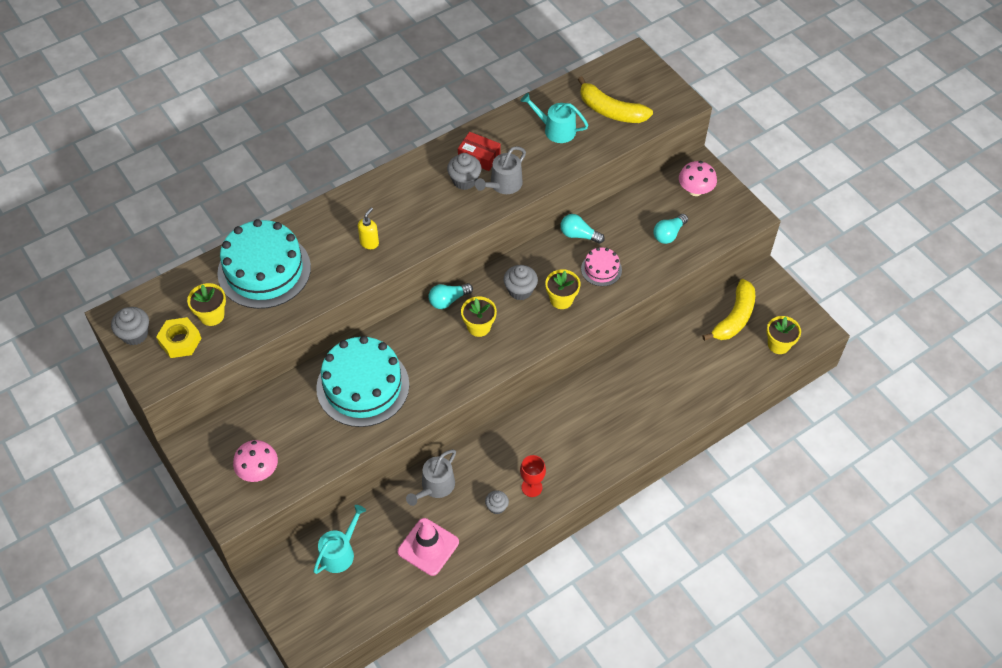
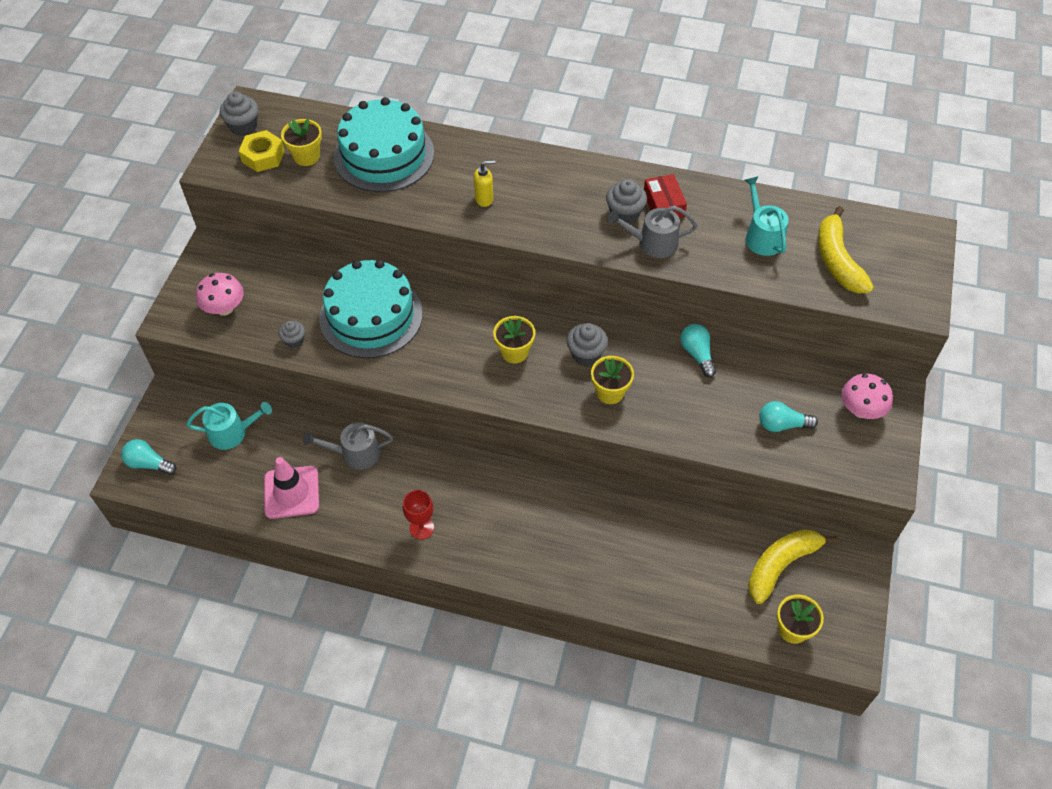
camera: 50 degrees right, 0 degrees up
(448, 300) = (519, 310): turquoise light bulb -> turquoise light bulb (149, 463)
(496, 507) = (377, 515): grey cupcake -> grey cupcake (294, 340)
(601, 269) = (678, 399): pink cake -> none
(734, 318) = (781, 565): yellow banana -> yellow banana turned 150 degrees clockwise

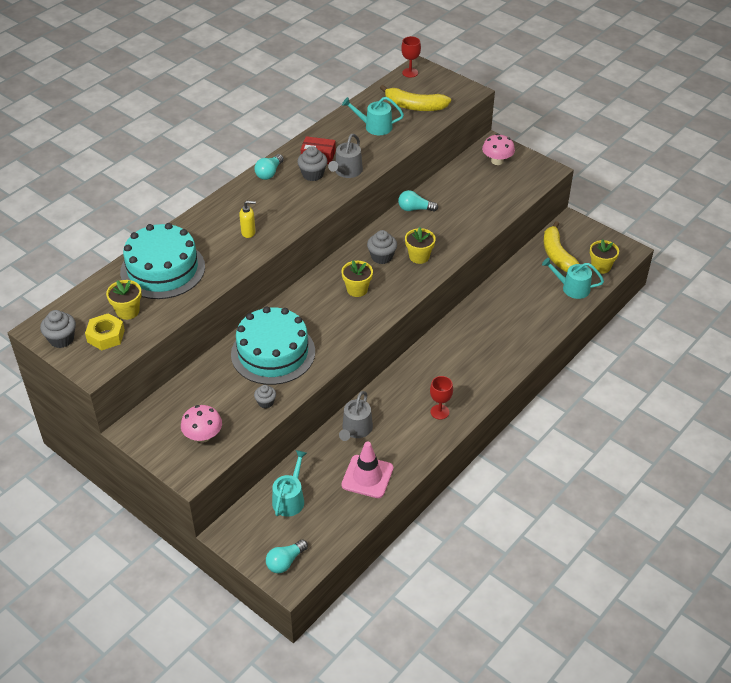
camera: 65 degrees left, 10 degrees down
(484, 199) = (248, 232): yellow soap dispenser -> yellow soap dispenser turned 75 degrees clockwise
(726, 606) = (572, 288): none -> turquoise watering can
(782, 425) = (488, 195): turquoise light bulb -> turquoise light bulb (269, 173)
(908, 229) = (410, 73): none -> red goblet

